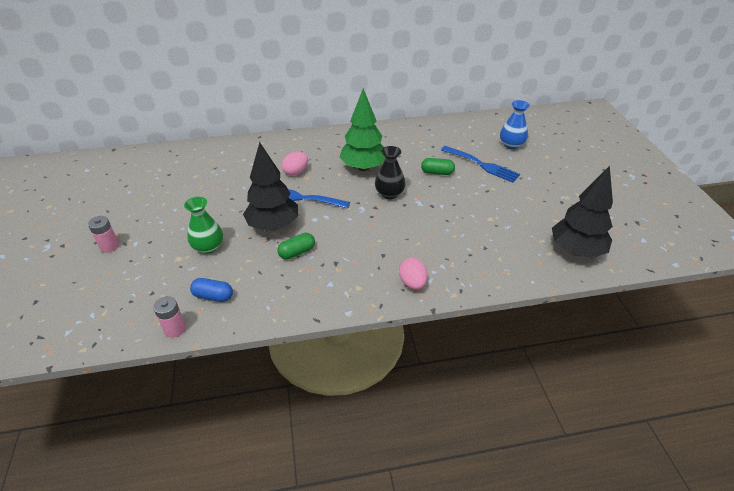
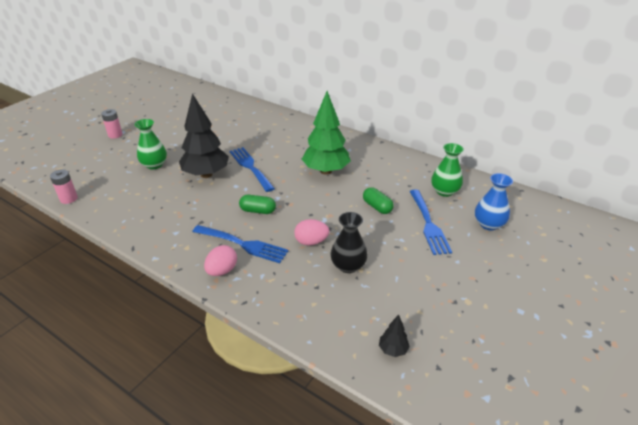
camera: 45 degrees right, 5 degrees down
(213, 296) = (111, 194): blue capsule -> none
(296, 172) = (275, 149): pink egg -> pink egg (311, 242)
(297, 252) = (191, 199): green capsule -> green capsule (258, 211)
(389, 194) = (313, 200): black vase -> black vase (348, 266)
(395, 255) = (243, 244): none -> blue fork
(458, 138) = (444, 191): none -> green vase
(576, 250) = (393, 349): black tree -> black tree, size x0.42

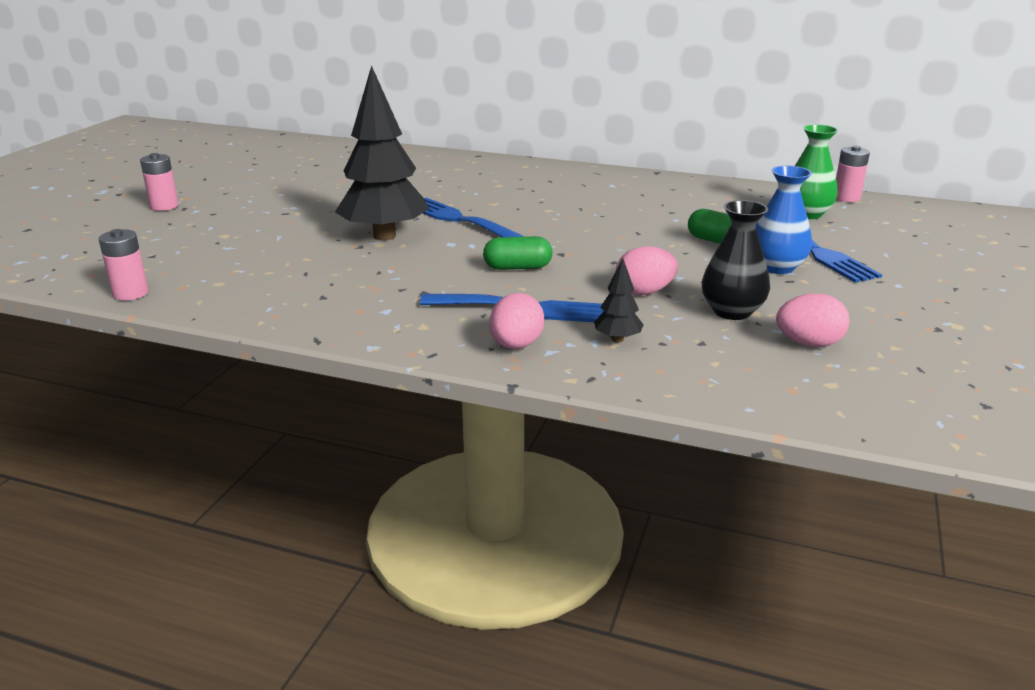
camera: 15 degrees left, 10 degrees down
(154, 165) = (274, 234): green vase -> none
(326, 171) = (595, 211): green tree -> none
(373, 299) = (808, 344): none -> pink egg
(393, 349) = (896, 396): black tree -> black tree (617, 339)
(479, 180) = (846, 197): none -> pink battery
(488, 224) = (905, 240): blue vase -> blue vase (776, 267)

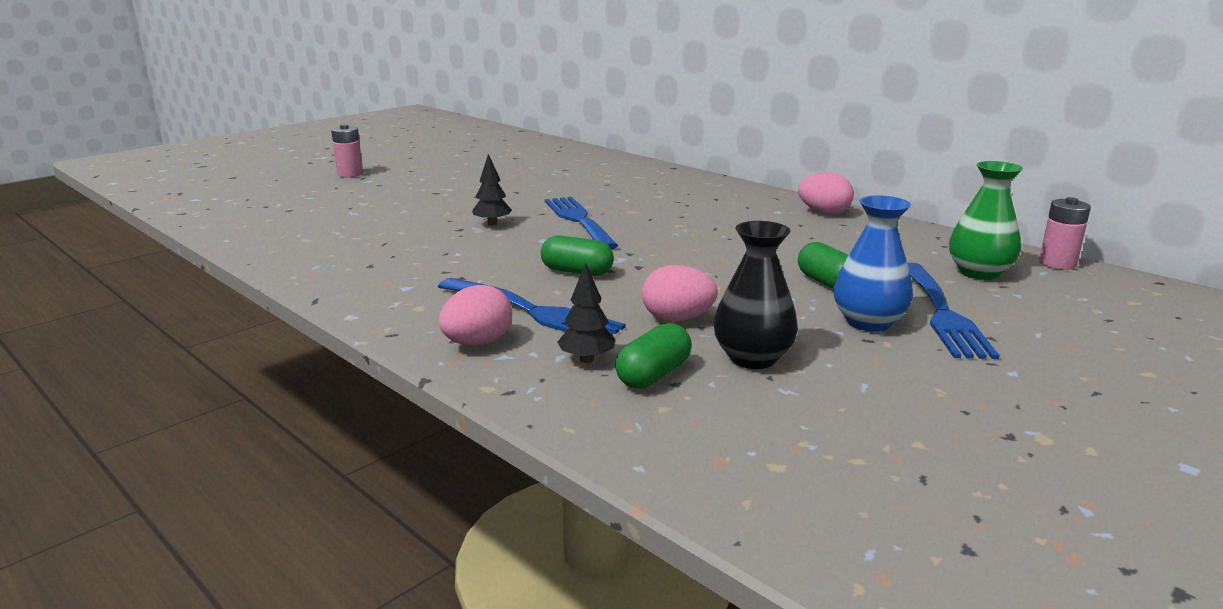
camera: 25 degrees right, 5 degrees down
(130, 293) = (232, 235): pink battery -> none
(385, 236) = (492, 224): black tree -> black tree, size x0.42
(680, 340) = (653, 375): none -> green capsule
(808, 344) = (804, 413): pink egg -> pink egg (824, 213)

